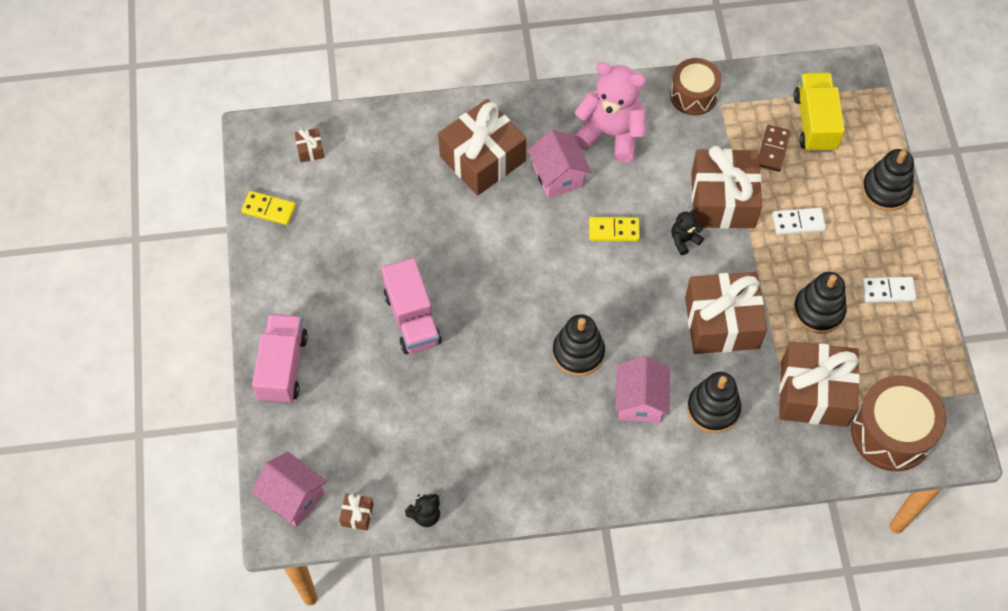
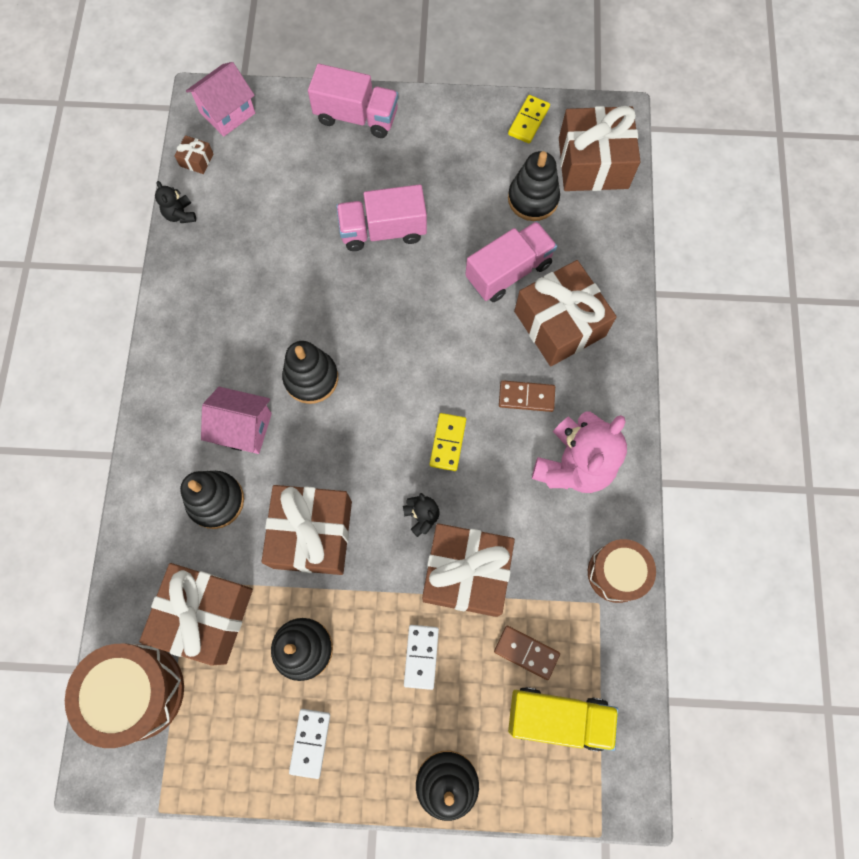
camera: 100 degrees right, 10 degrees up
(310, 149) = (593, 163): brown gift -> brown gift, size x2.49
(357, 195) = (533, 199): none -> black stacking toy
(438, 205) = (508, 271): none -> pink truck
(558, 176) = (526, 397): pink house -> brown domino

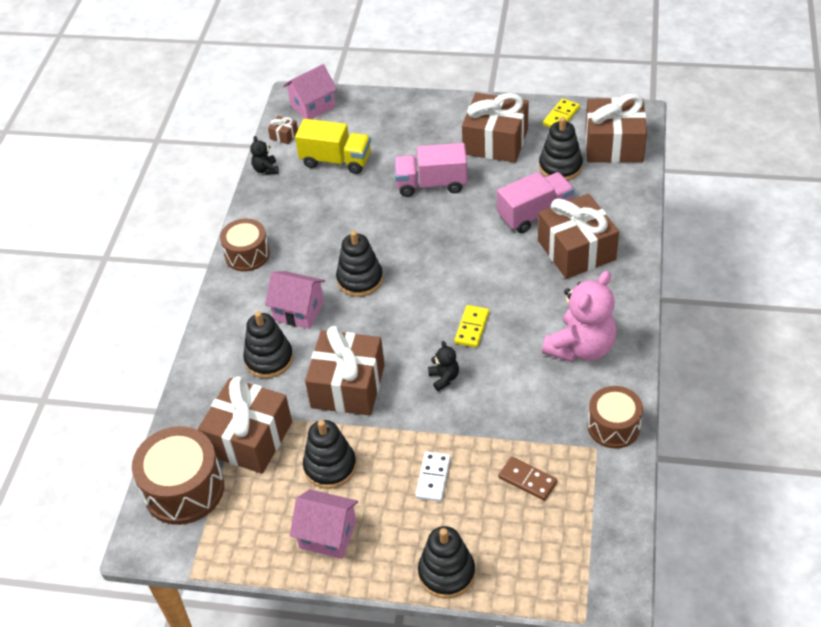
camera: 10 degrees right, 25 degrees down
(172, 347) = (247, 255): none -> brown drum
(310, 742) = (328, 535): white domino -> pink house
(356, 117) = (417, 111): pink truck -> none
(466, 573) = (479, 420): brown gift -> brown gift (495, 142)
(526, 397) = (543, 299): brown domino -> none
(558, 717) = (552, 530): yellow truck -> yellow truck (336, 160)

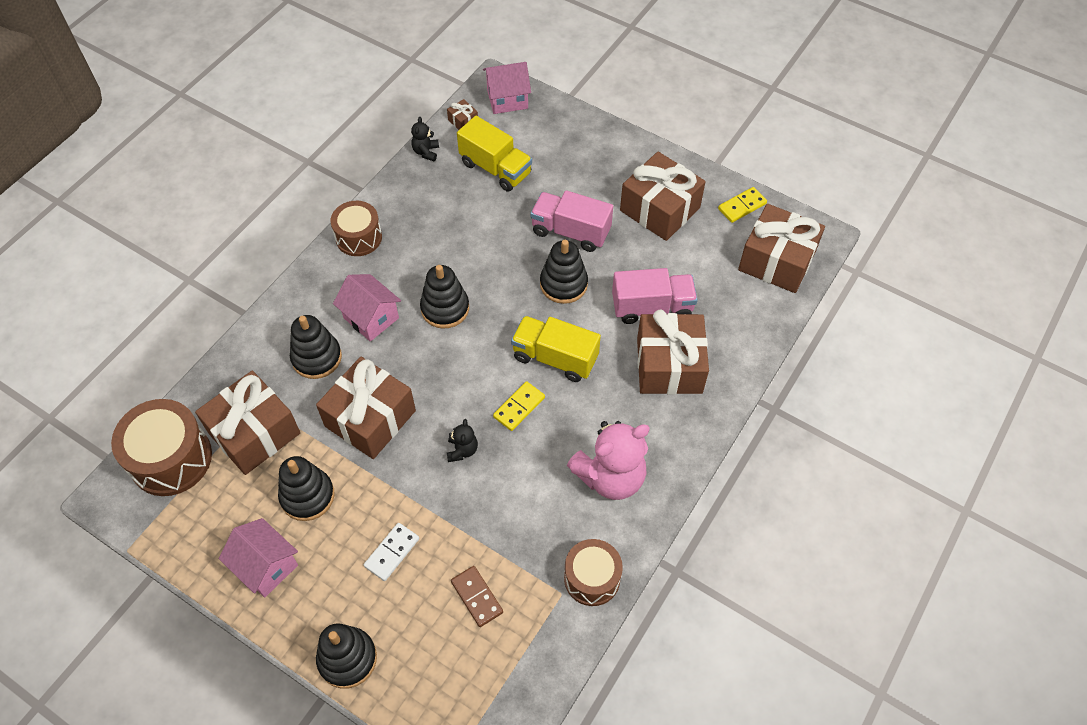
camera: 20 degrees right, 10 degrees up
(478, 280) = (555, 358): none -> yellow truck
(560, 167) = (708, 264): black stacking toy -> black stacking toy (563, 284)

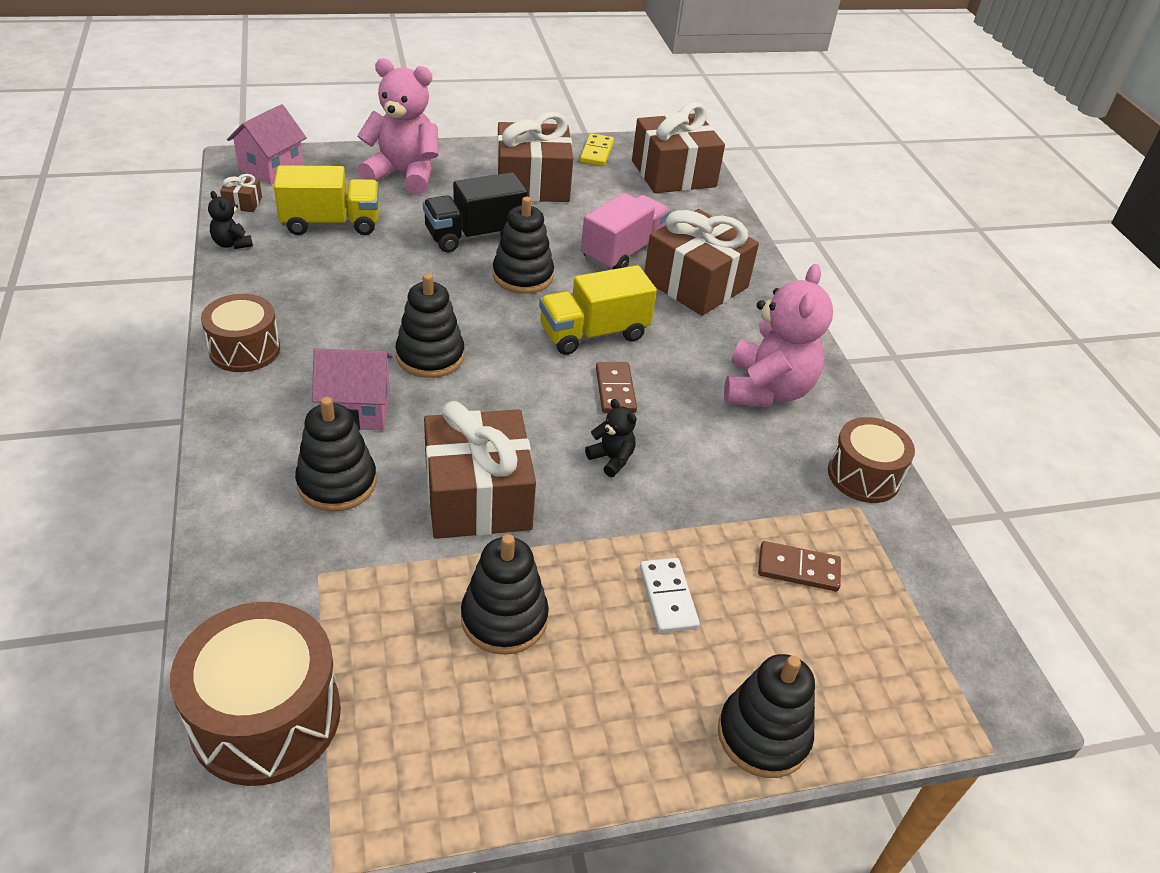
camera: 50 degrees left, 15 degrees down
(254, 433) = (352, 606): brown gift -> none
(266, 566) = (550, 727): pink house -> none
(519, 407) = (615, 390): yellow domino -> brown domino
(570, 232) = (474, 235): pink truck -> black truck
(582, 151) = (404, 175): none -> pink teddy bear

